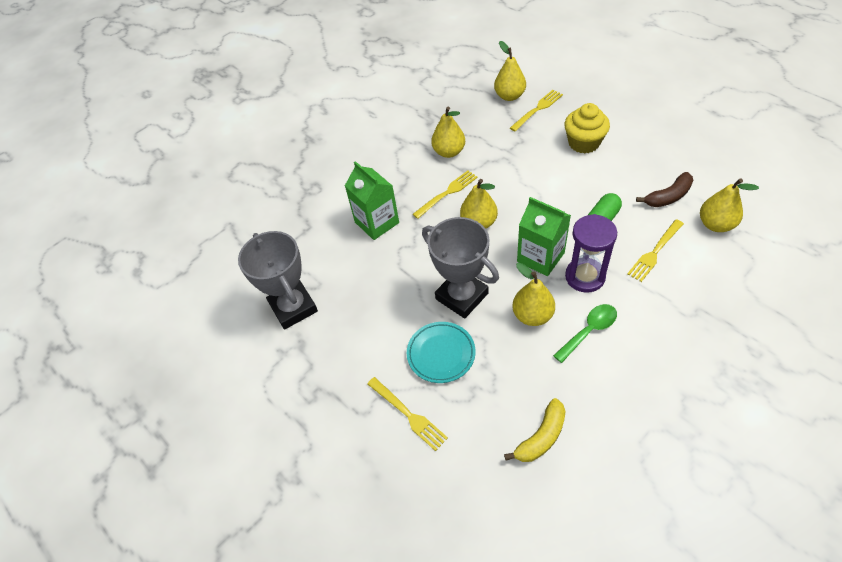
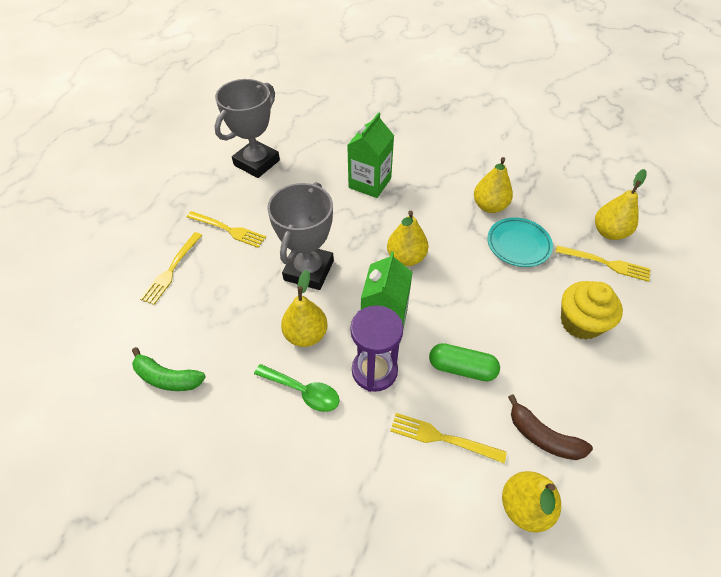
camera: 60 degrees right, 0 degrees up
(441, 354) = (239, 274): turquoise plate -> turquoise plate (518, 244)
(447, 193) = (432, 221): yellow fork -> yellow fork (228, 230)
(541, 437) = (167, 378): yellow banana -> green banana

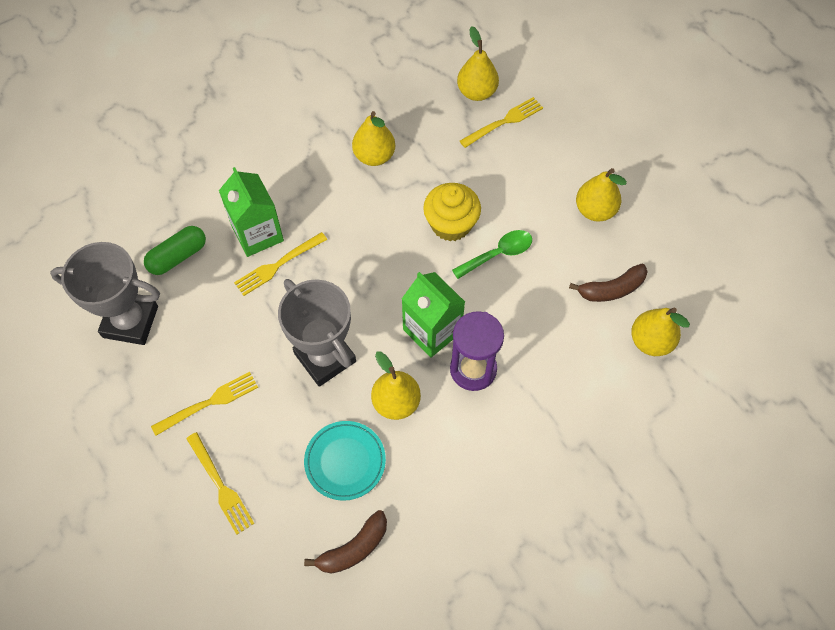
camera: 55 degrees left, 10 degrees up
(167, 378) = (353, 548): green banana -> brown banana
(257, 163) = (130, 322): grey trophy -> grey trophy turned 60 degrees counterclockwise
(303, 391) = (452, 438): green spoon -> green spoon (498, 254)
(406, 258) = (377, 266): yellow pear -> yellow pear (595, 210)
(442, 438) = (565, 359): yellow fork -> yellow fork (278, 265)
(462, 368) = (518, 302): green capsule -> green capsule (178, 256)
(518, 244) = (434, 168): turquoise plate -> turquoise plate (345, 461)
(580, 322) = (542, 186): yellow cupcake -> yellow cupcake (451, 224)

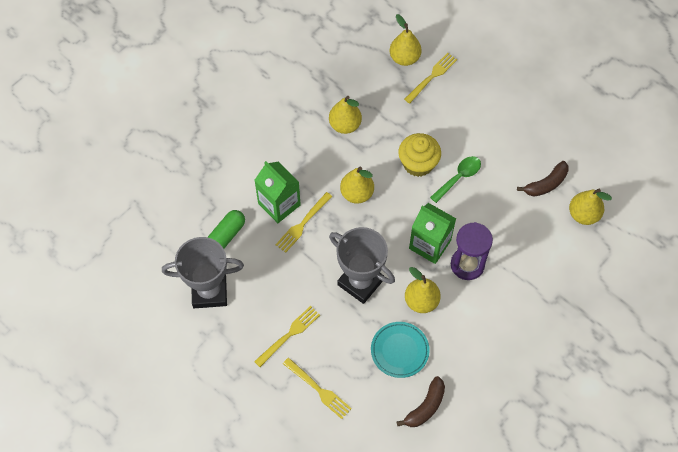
camera: 15 degrees left, 0 degrees up
(595, 210) = (517, 129): yellow pear -> yellow pear (357, 194)

